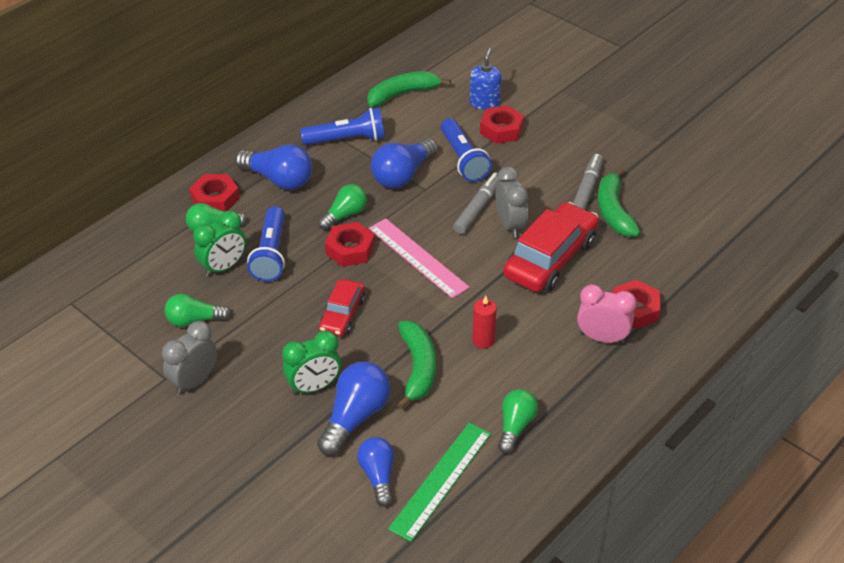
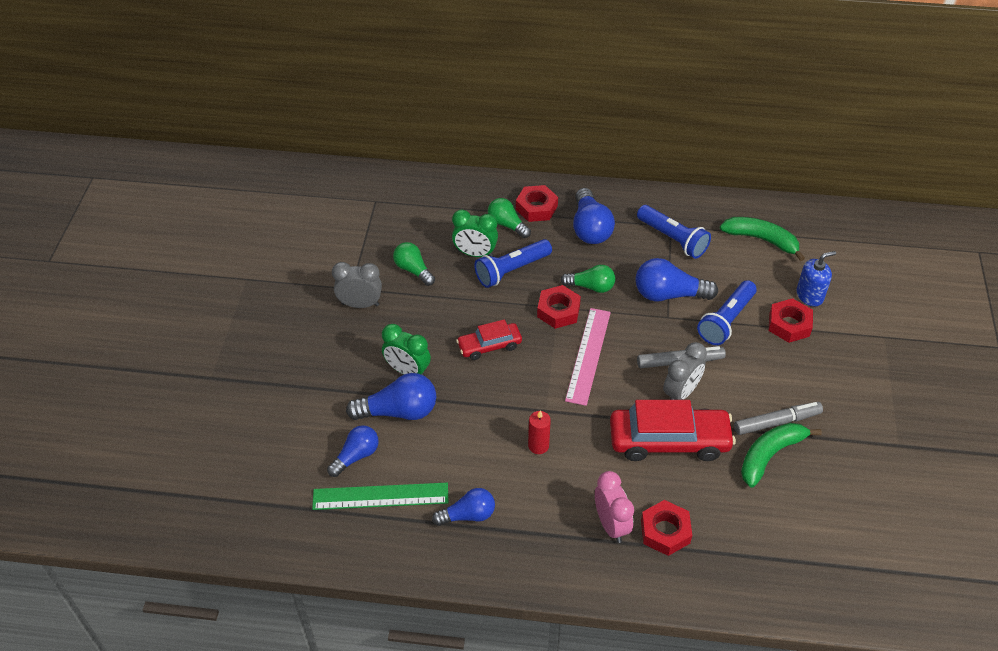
camera: 55 degrees right, 5 degrees up
(418, 368) = (475, 421): green banana -> none
(515, 426) = (468, 515): green light bulb -> blue light bulb

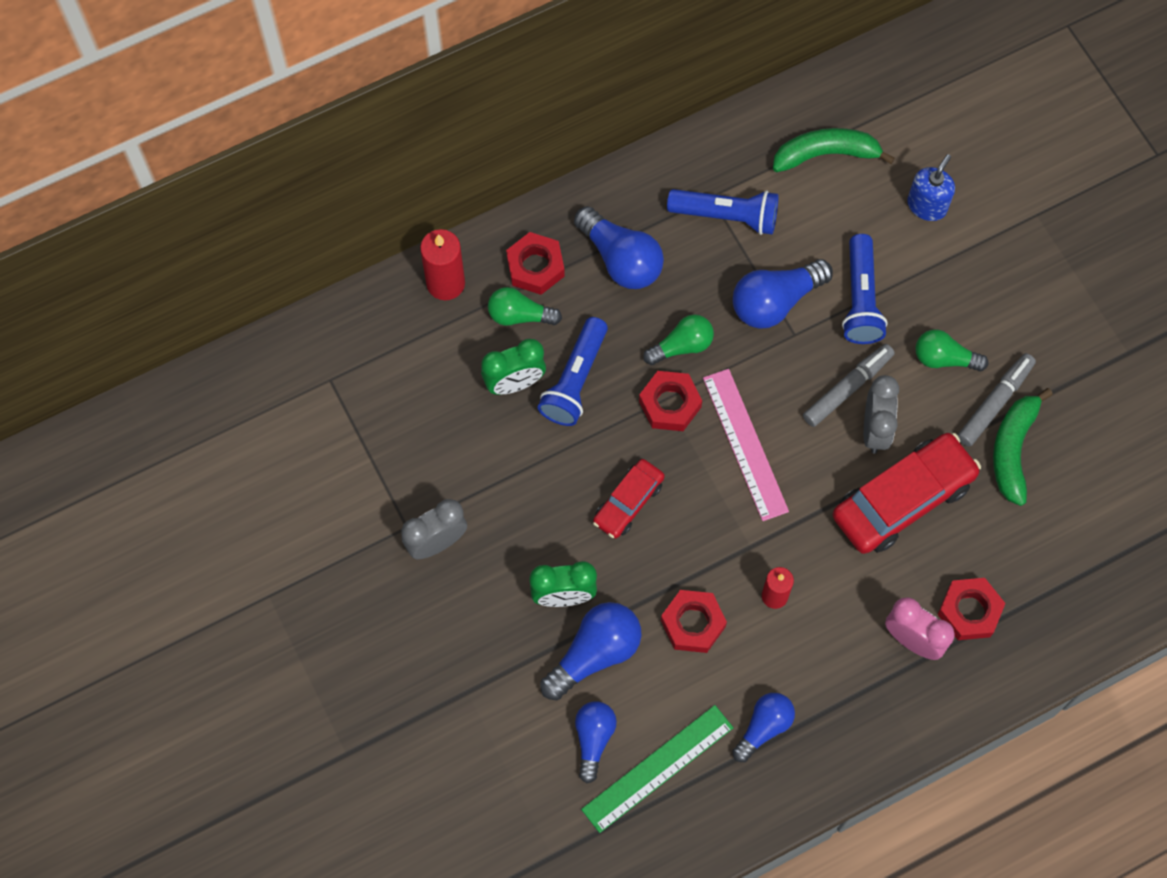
camera: 35 degrees left, 20 degrees up
(413, 270) = (460, 453): green light bulb -> green light bulb (944, 358)
(479, 190) = (445, 283): none -> red candle
(789, 324) = (929, 262): red nut -> red nut (693, 623)

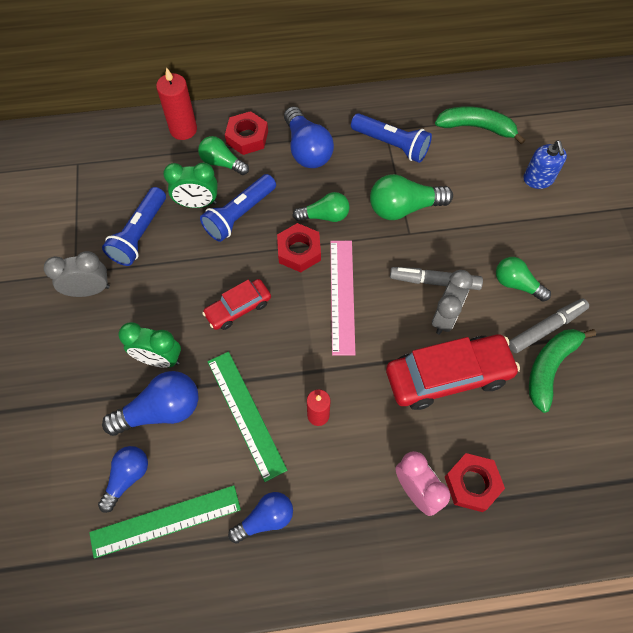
camera: 20 degrees right, 5 degrees down
(693, 623) = (245, 414): red nut -> green ruler
(775, 301) = (404, 208): blue light bulb -> green light bulb
(847, 388) = (434, 281): grey marker -> grey marker turned 150 degrees counterclockwise
(860, 299) = (467, 225): blue flashlight -> blue flashlight (139, 234)
(927, 205) = (538, 179): blue soap dispenser -> blue soap dispenser turned 120 degrees clockwise

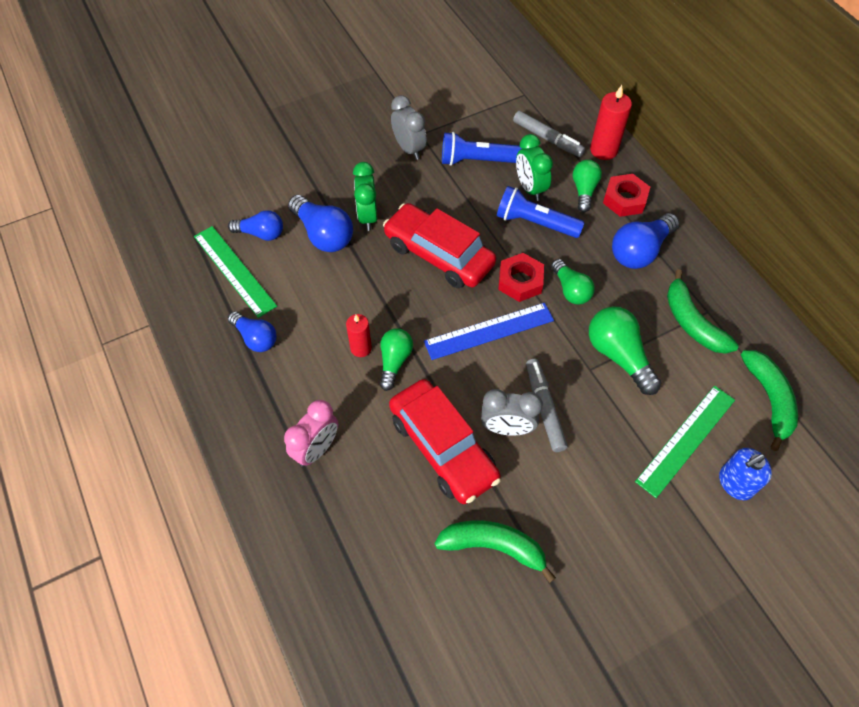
camera: 70 degrees right, 5 degrees down
(238, 308) = (439, 254): red car -> red car, size x1.77
(245, 414) = (342, 293): green ruler -> green ruler (686, 439)
(342, 296) = (489, 331): pink ruler -> blue ruler
(391, 145) = (692, 322): blue flashlight -> green banana
(472, 484) = (339, 497): red nut -> none
(516, 284) = (580, 489): green light bulb -> green light bulb (394, 361)
(546, 328) = (540, 533): grey marker -> grey marker (547, 139)

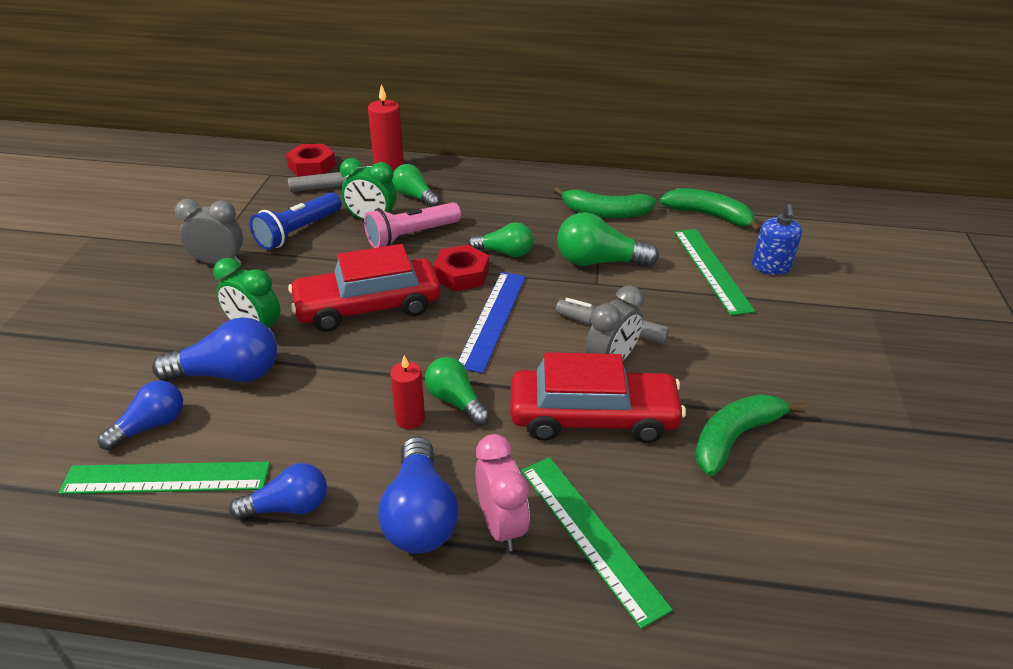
camera: 55 degrees left, 20 degrees down
(343, 501) = (590, 535): none -> green ruler
(535, 223) = (411, 236): blue flashlight -> pink flashlight
(624, 199) = (451, 183): red nut -> red nut (311, 166)
(640, 251) = (510, 201): blue light bulb -> blue light bulb (420, 515)

